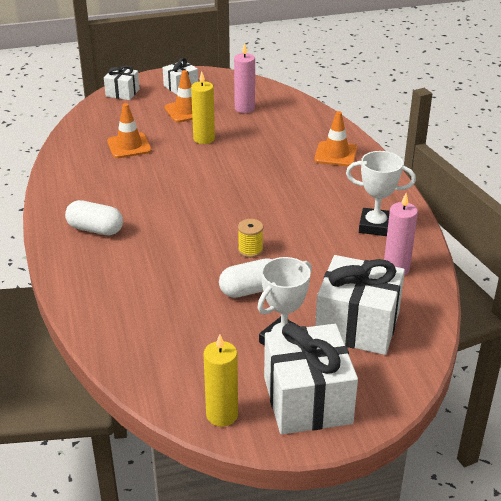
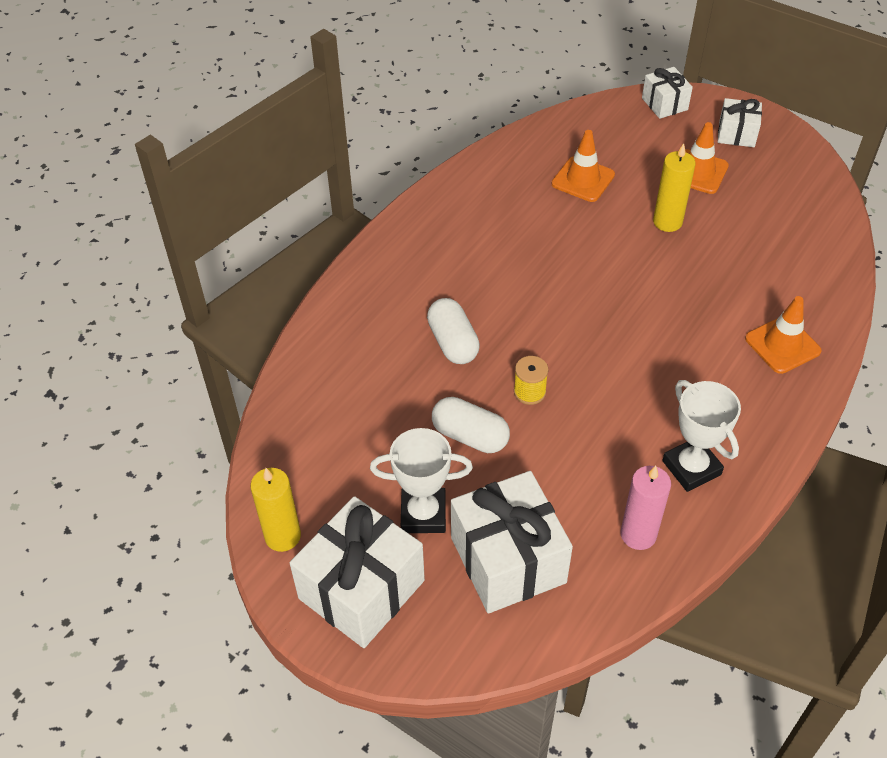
camera: 50 degrees right, 15 degrees up
(95, 229) = (430, 258): white capsule -> white capsule (453, 342)
(244, 108) = (766, 210): pink candle -> none

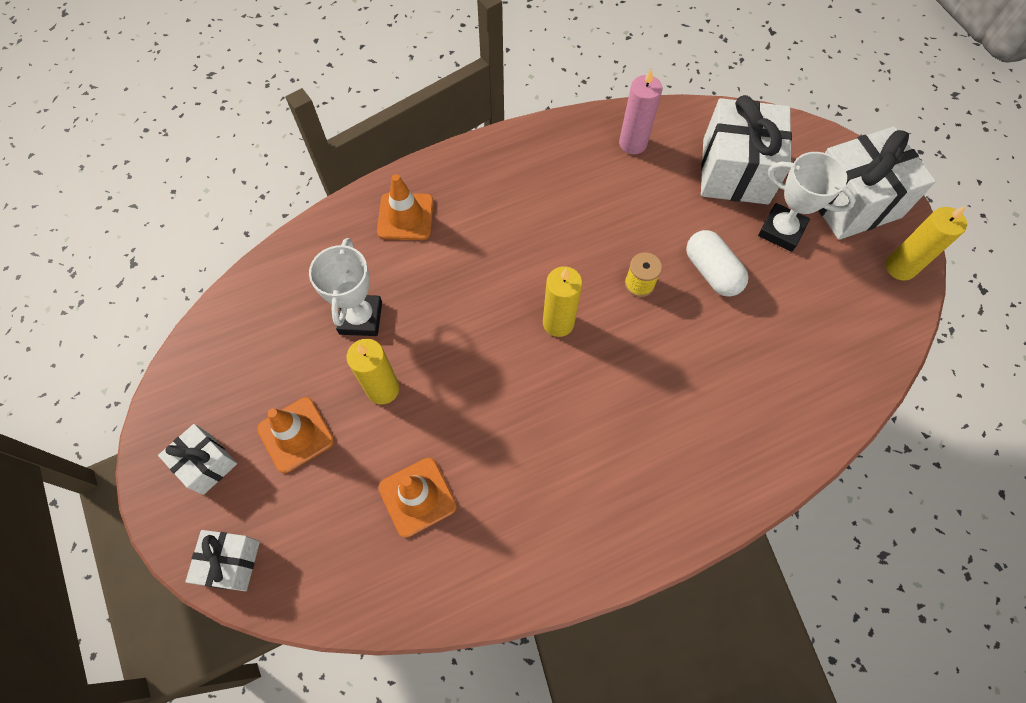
camera: 150 degrees left, 15 degrees up
(453, 342) = (678, 366): white capsule -> none
(575, 327) = (558, 323): none -> yellow candle
(691, 468) = (560, 165): white trophy -> white trophy (361, 318)

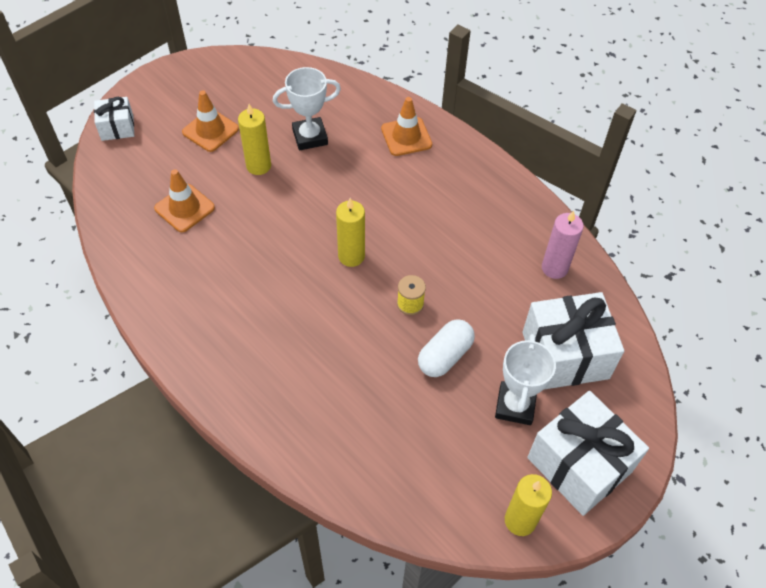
camera: 70 degrees right, 10 degrees down
(206, 463) = (178, 94): white gift -> none

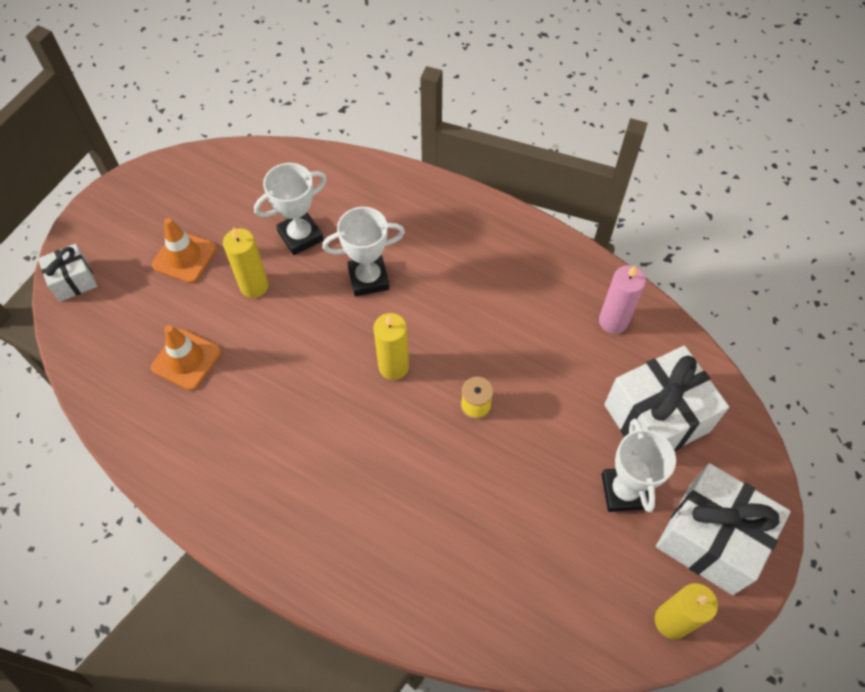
camera: 15 degrees left, 5 degrees up
(354, 183) = (368, 278): none -> white trophy
(406, 137) = (406, 209): orange traffic cone -> none
(445, 356) = (532, 455): white capsule -> none

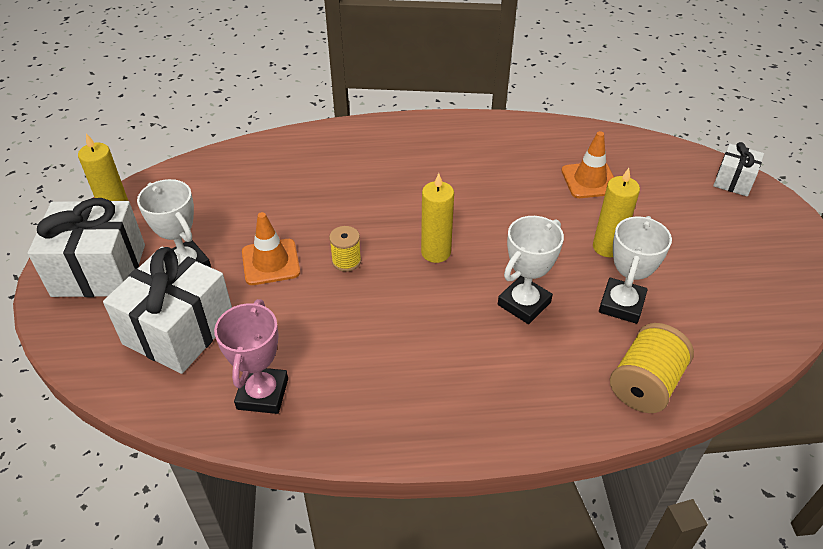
camera: 145 degrees right, 15 degrees down
(184, 257) = (686, 237): orange traffic cone -> orange traffic cone (271, 262)
(349, 180) = (645, 384): none -> yellow spool
(613, 321) = (262, 394): pink candle -> pink trophy

